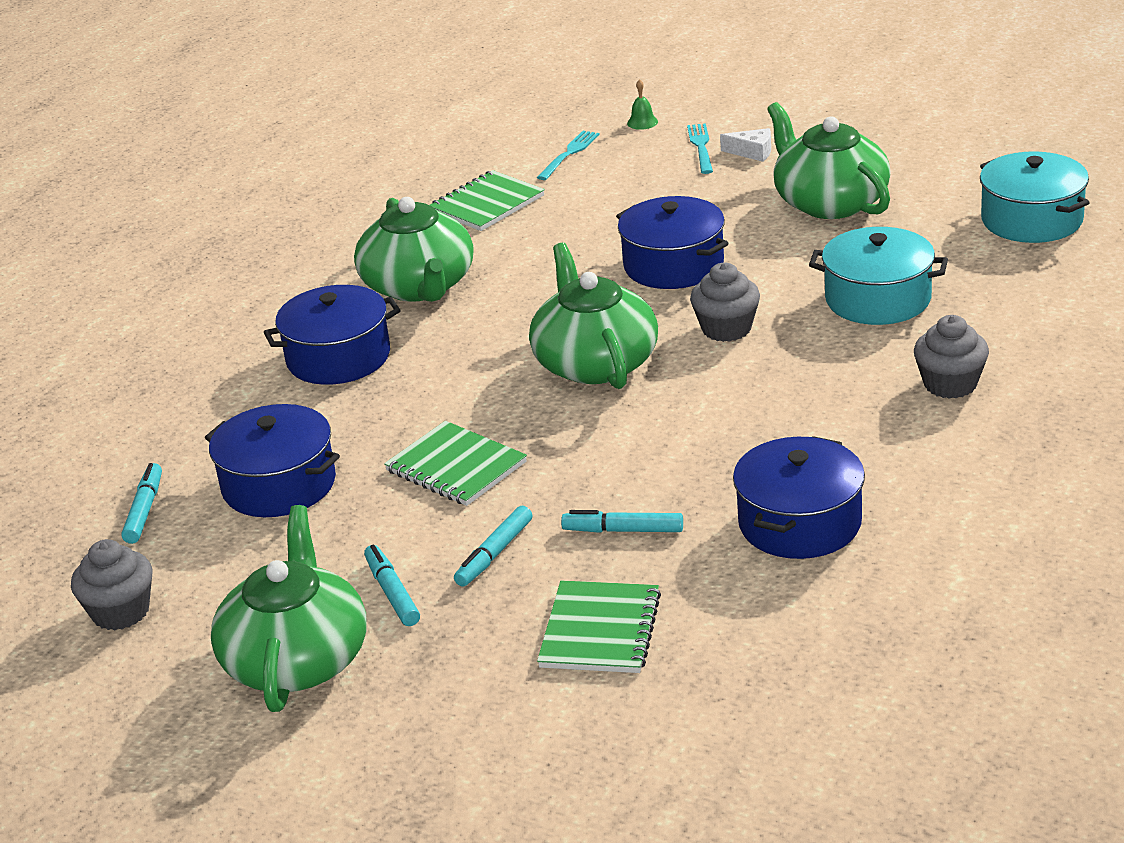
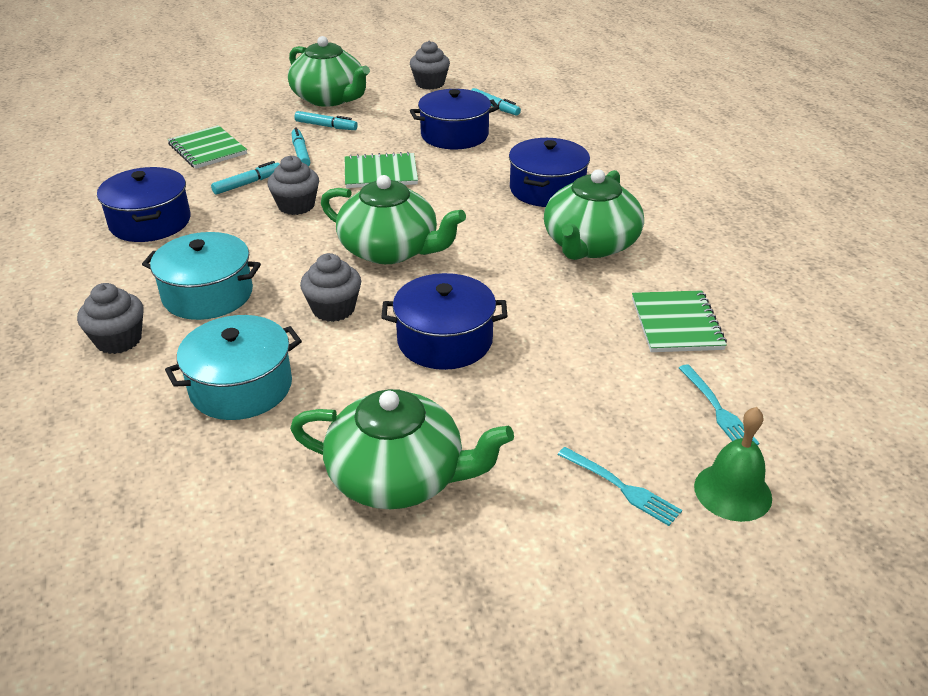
camera: 130 degrees right, 5 degrees up
(419, 286) = (590, 244): green teapot -> green teapot turned 90 degrees counterclockwise
(611, 465) = (296, 206): none -> grey cupcake
(642, 122) = (732, 492): green bell -> green bell, size x1.87
(752, 152) = (561, 509): white cheese -> none
(1032, 220) = (161, 563): turquoise pot -> turquoise pot (208, 294)

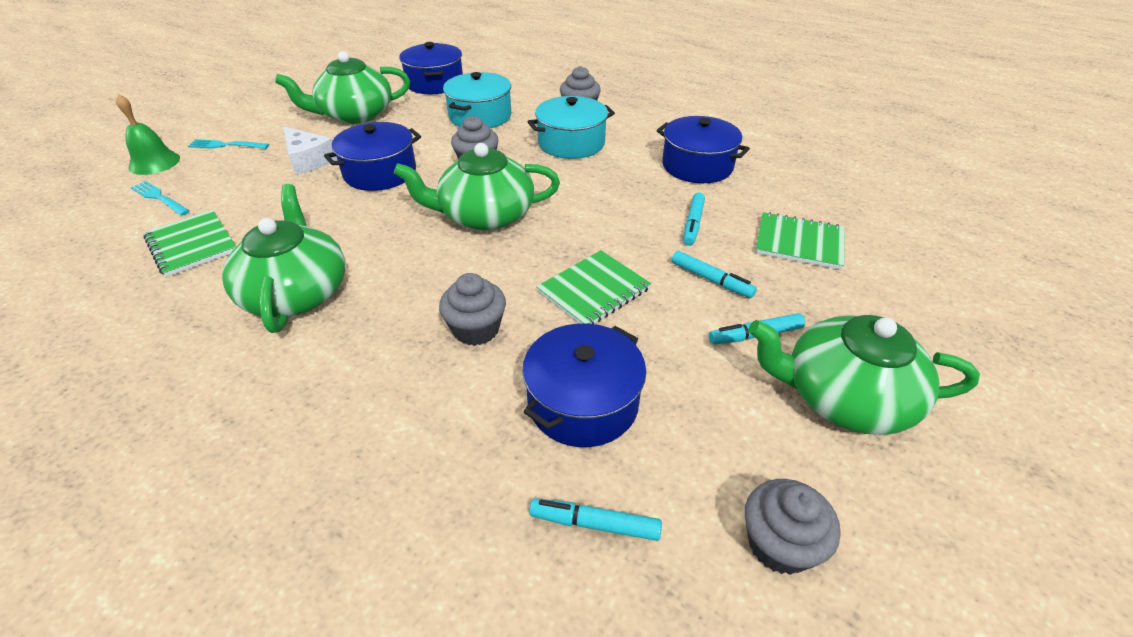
camera: 145 degrees right, 5 degrees up
(296, 206) = (616, 221): grey cupcake -> grey cupcake (476, 329)
(516, 399) = (308, 160): none -> white cheese
(547, 189) = (382, 352): blue pot -> blue pot (435, 83)

